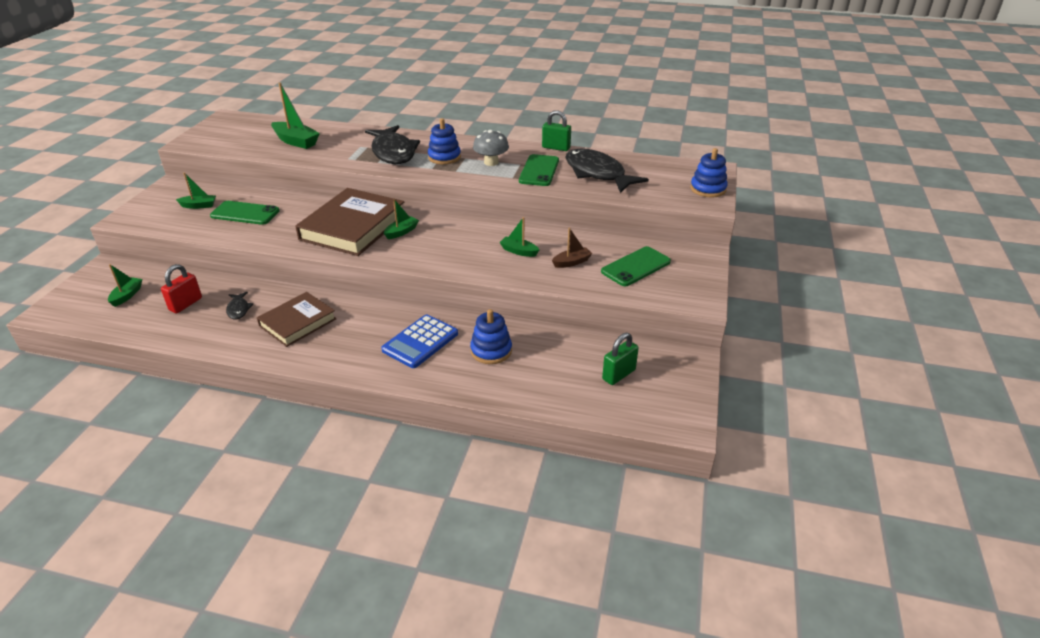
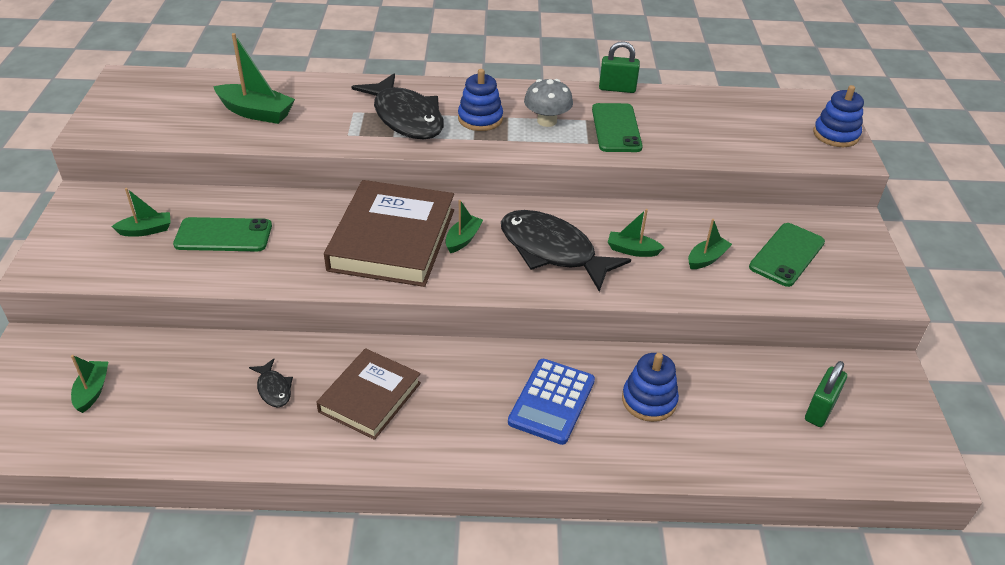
camera: 15 degrees left, 5 degrees up
(186, 304) = (191, 392): red padlock -> none
(572, 262) = (707, 258): brown boat -> green boat
(597, 173) = (691, 125): black fish -> black fish (552, 251)

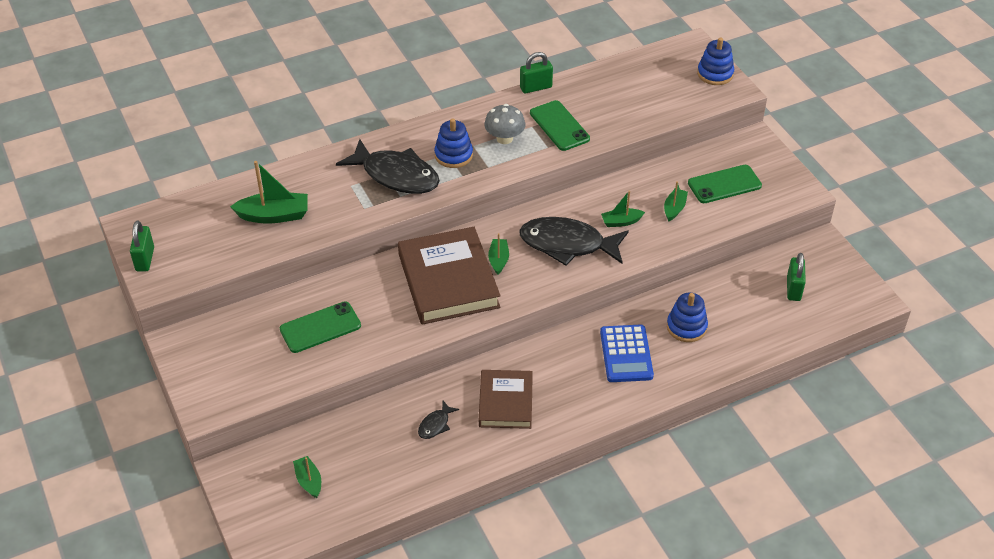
camera: 25 degrees left, 5 degrees up
(104, 108) = (145, 259): none -> green padlock
(146, 230) = (257, 347): green boat -> none
(274, 389) = (435, 425): black fish -> black fish turned 90 degrees clockwise
(786, 255) = (724, 184): green phone -> green phone turned 60 degrees clockwise

